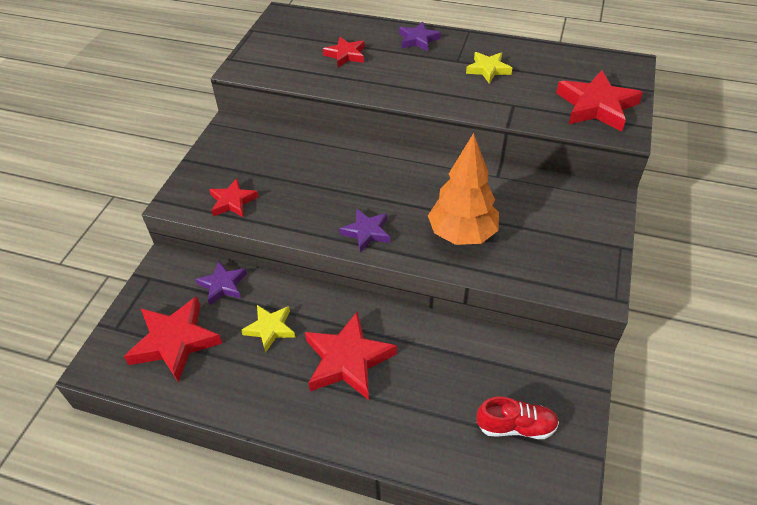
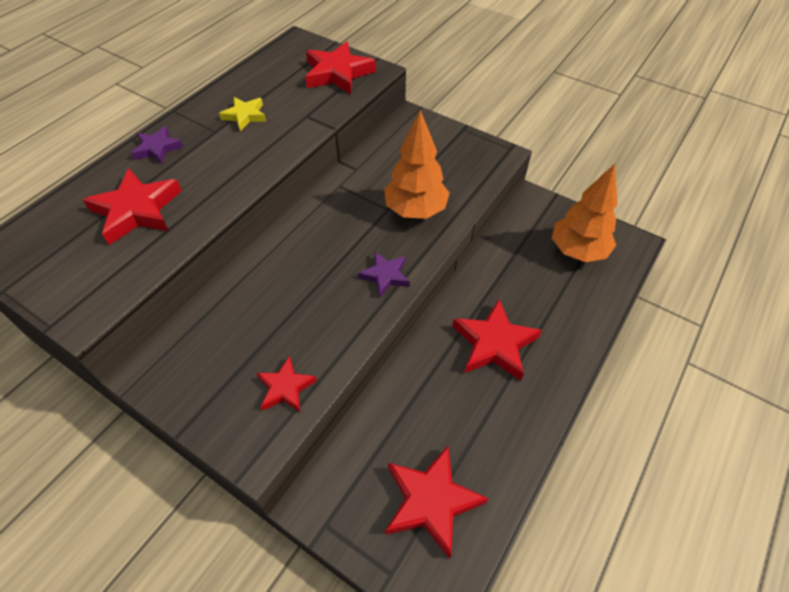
camera: 75 degrees left, 5 degrees up
(223, 285) = (368, 440): purple star -> none
(270, 329) = (441, 402): yellow star -> none
(345, 55) = (137, 210): red star -> red star, size x1.70
(516, 426) = (577, 251): red shoe -> orange tree

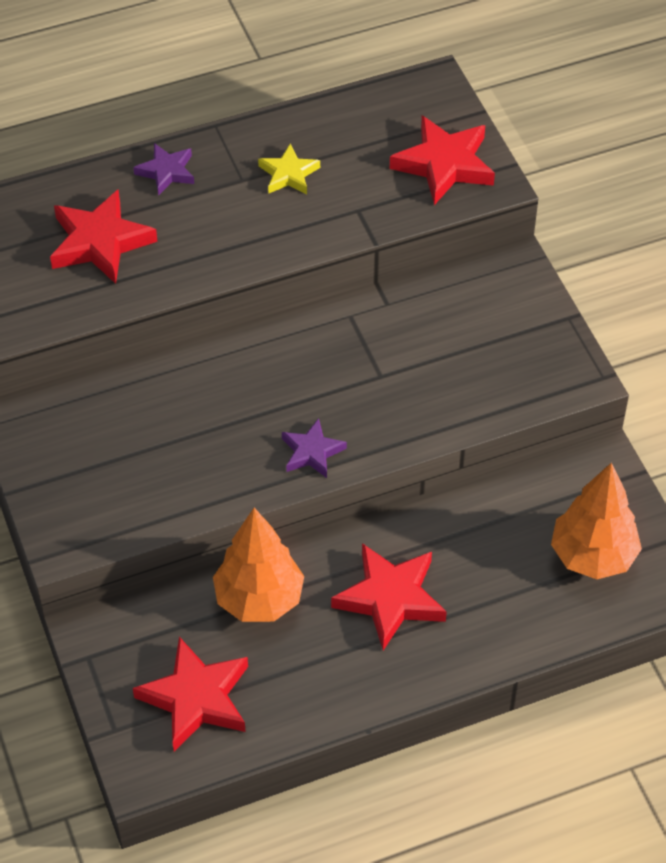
camera: 35 degrees right, 0 degrees up
(285, 388) = (128, 507): red star -> none
(415, 210) = (410, 395): orange tree -> orange tree (259, 599)

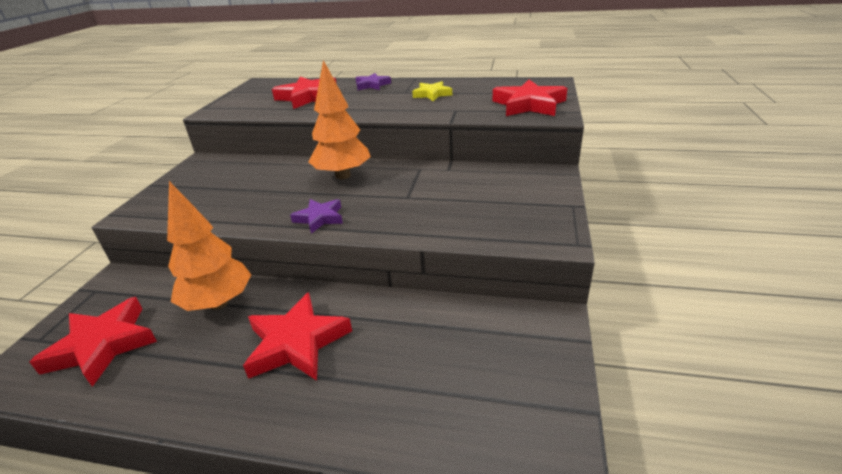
camera: 35 degrees right, 20 degrees down
(592, 556) = (489, 389): orange tree -> orange tree (343, 175)

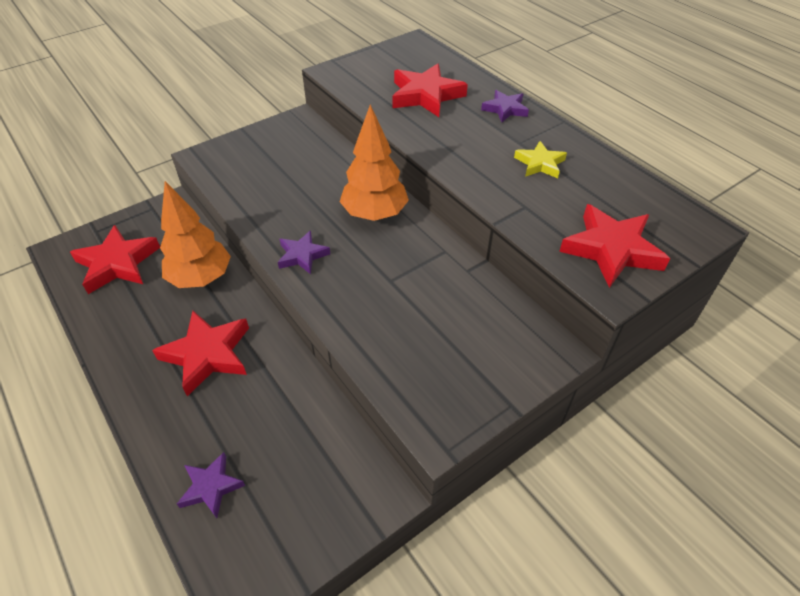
camera: 40 degrees right, 15 degrees up
(429, 418) = (211, 487): none -> purple star

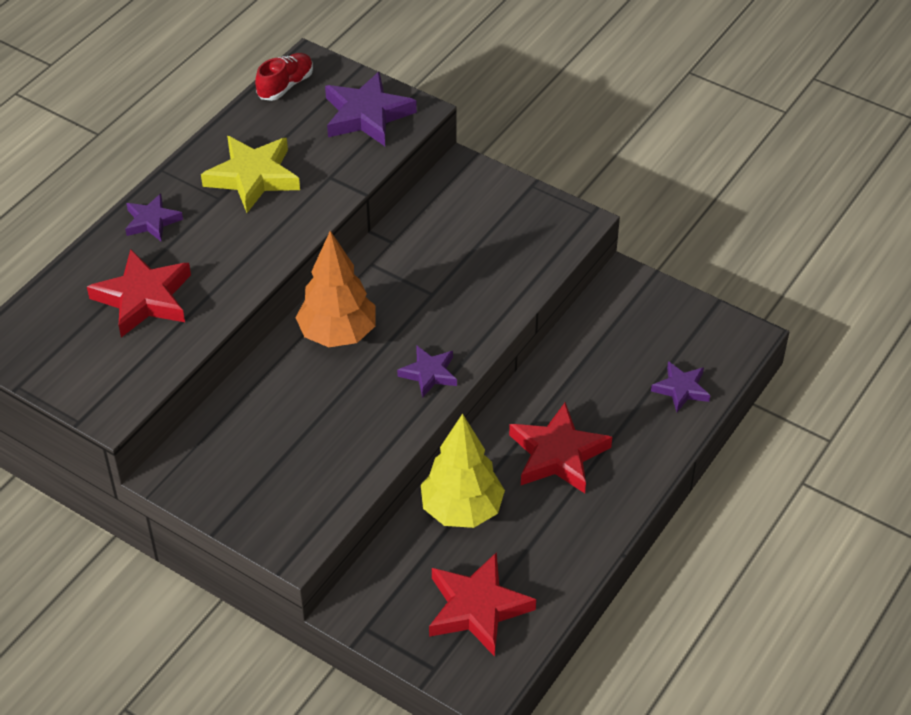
camera: 110 degrees left, 0 degrees up
(201, 278) = (461, 510): orange tree -> yellow tree
(539, 164) = (253, 177): yellow star -> yellow star, size x1.70
(611, 249) = (367, 115): red star -> purple star
(667, 205) = (285, 86): none -> red shoe

